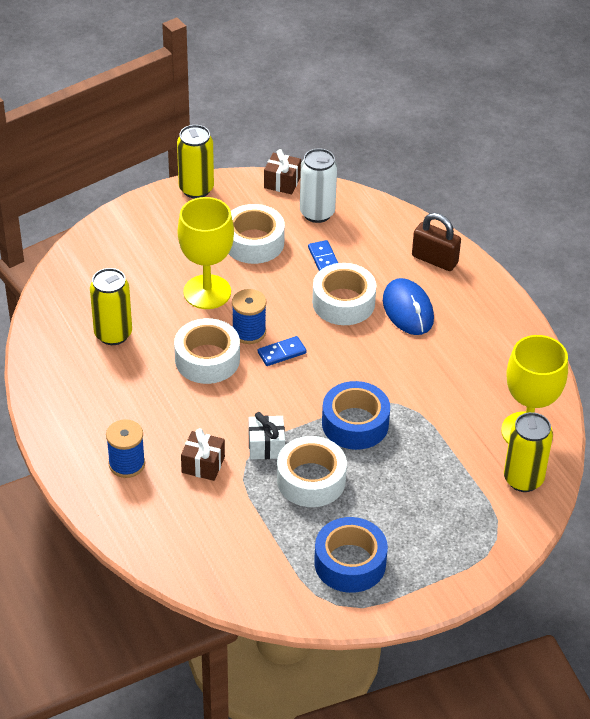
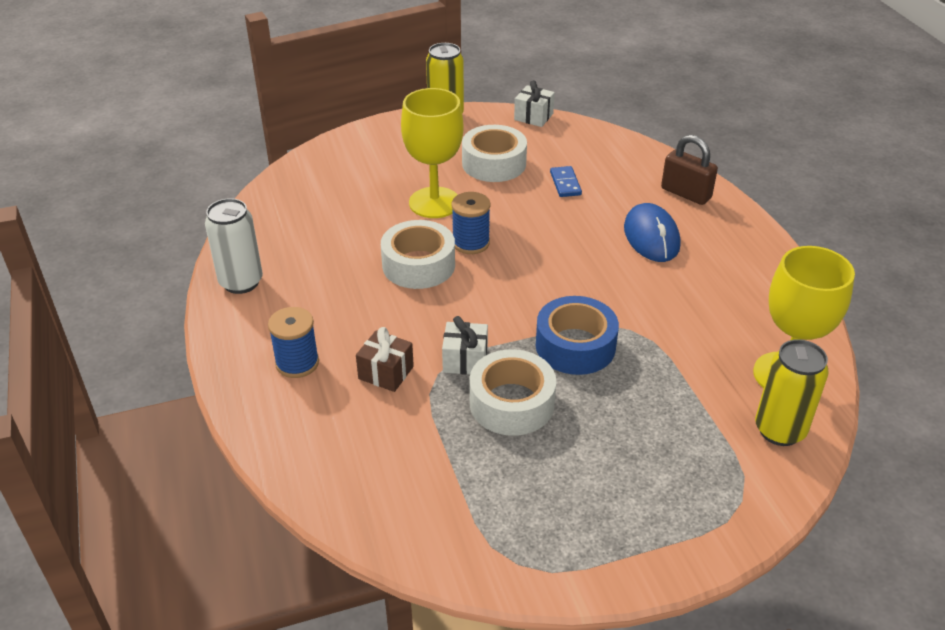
camera: 10 degrees right, 5 degrees down
(113, 334) = (323, 232): yellow can -> none
(281, 353) = (503, 266): blue domino -> none
(282, 182) = (533, 117): brown gift -> white gift
(317, 213) = (565, 144): white can -> white can (241, 282)
(343, 302) = (580, 224): white tape -> none
(350, 563) = (544, 510): blue tape -> none

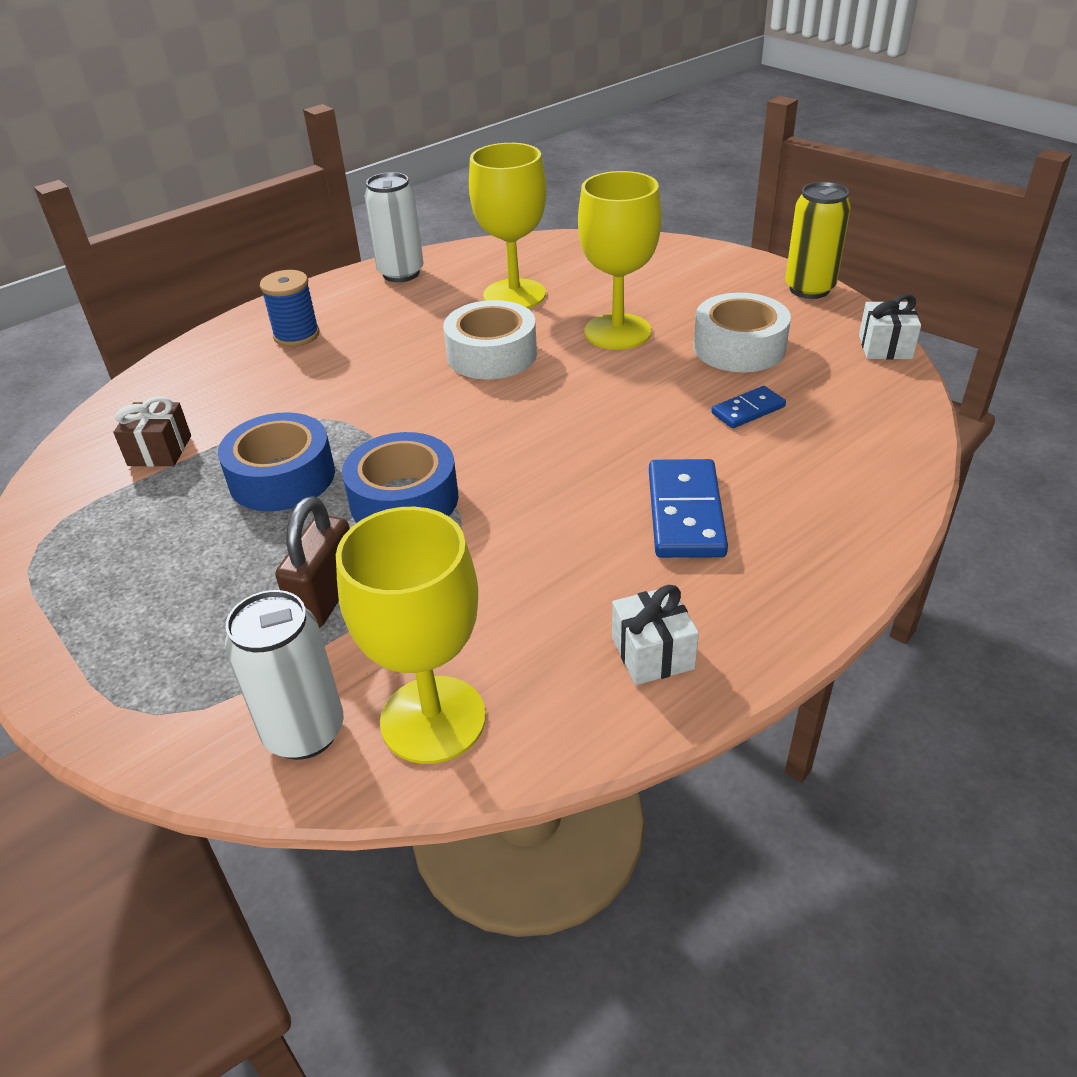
camera: 70 degrees right, 0 degrees up
(338, 233) = (514, 295): none -> yellow goblet
(386, 373) = (301, 386): brown gift -> brown gift (159, 451)
(465, 360) = (342, 428): white gift -> white gift (652, 653)
(471, 243) = (558, 375): blue spool -> none
(511, 403) = (282, 477): white tape -> blue tape
(651, 237) = (685, 513): blue mouse -> blue domino
(686, 193) = (831, 523): brown padlock -> brown padlock (325, 596)
(779, 430) = (304, 732): yellow can -> white can

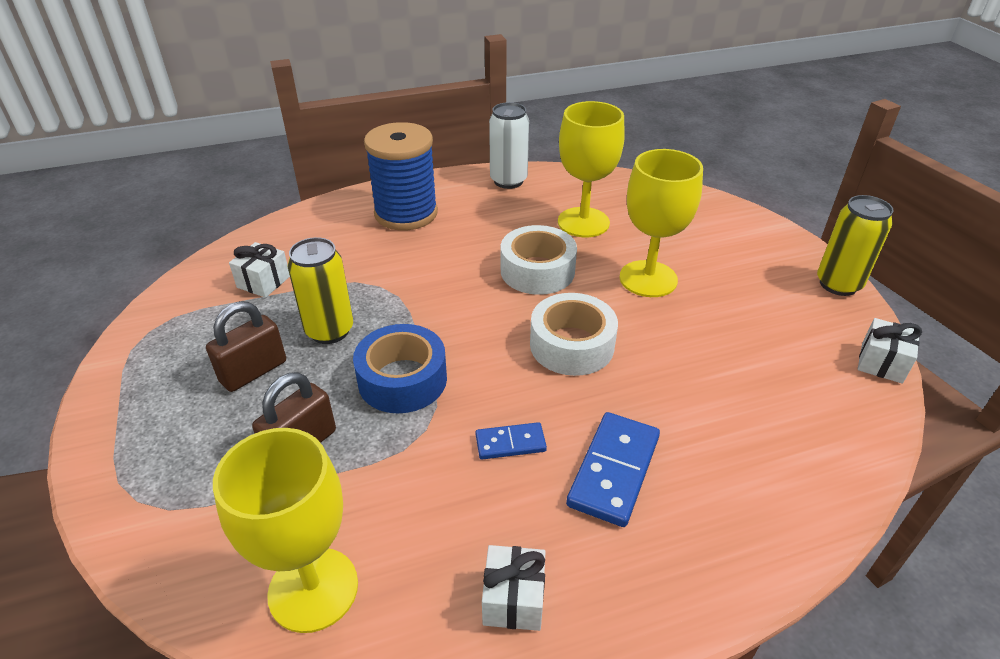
camera: 20 degrees right, 0 degrees up
(159, 451) = (263, 282): brown gift -> white gift
(213, 544) = (253, 371): none -> brown padlock
(282, 477) = (329, 331): blue tape -> yellow can
(296, 335) = (406, 213): blue spool -> blue spool, size x1.77
(304, 732) = (220, 560): white can -> none
(739, 347) = (744, 324): white tape -> white tape (572, 345)
(748, 410) = (720, 387): blue domino -> blue domino (510, 443)

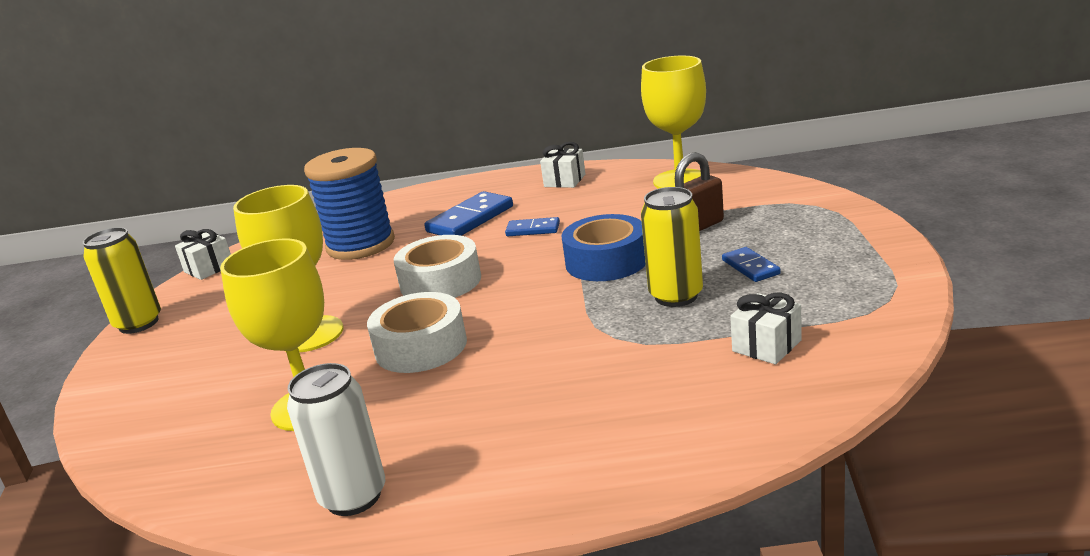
camera: 160 degrees left, 15 degrees down
(253, 371) = (750, 267): brown padlock -> blue domino
(406, 213) = (555, 439): blue spool -> blue spool (361, 245)

